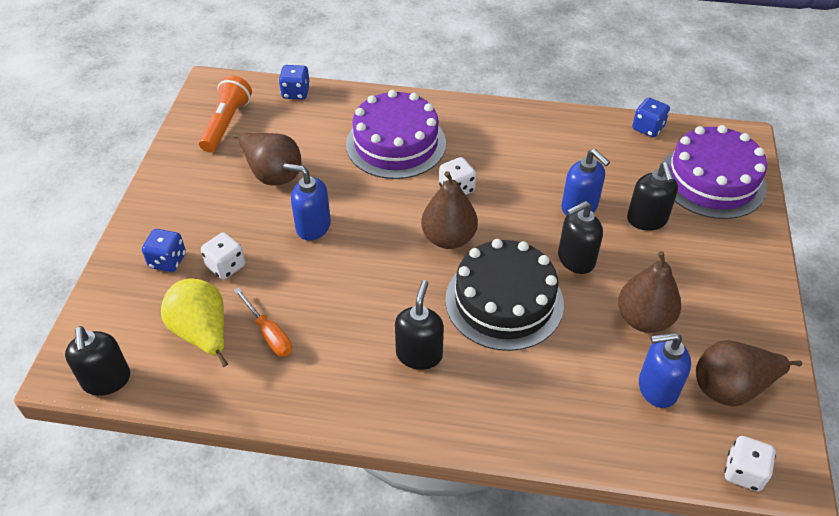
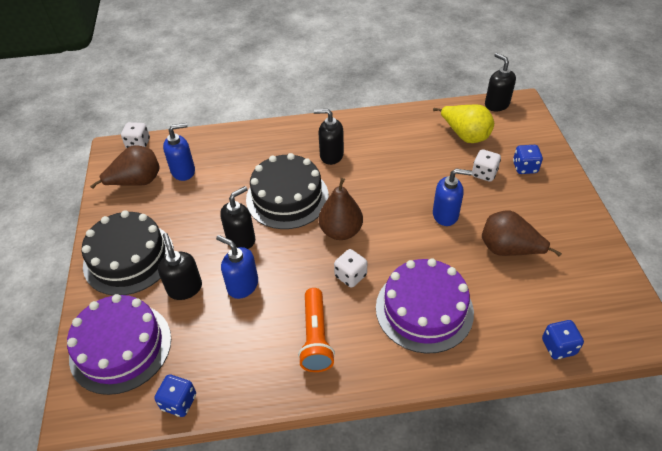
camera: 165 degrees right, 0 degrees up
(226, 123) = (590, 289): orange flashlight -> orange flashlight (315, 337)
(269, 334) = (426, 144): orange screwdriver -> none
(419, 354) = (331, 155): black soap dispenser -> black soap dispenser turned 105 degrees clockwise
(644, 319) = (190, 209): brown pear -> none
(721, 271) = (129, 258): none -> black cake

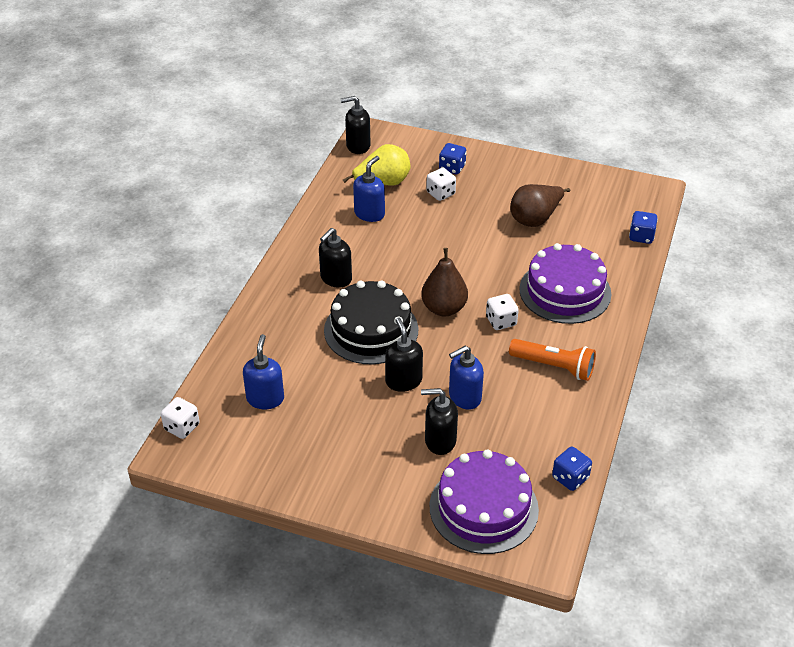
camera: 65 degrees left, 5 degrees down
(129, 258) = (367, 476): black cake -> none
(137, 182) = (250, 443): brown pear -> none
(445, 215) = (472, 236): blue soap dispenser -> blue soap dispenser (369, 214)

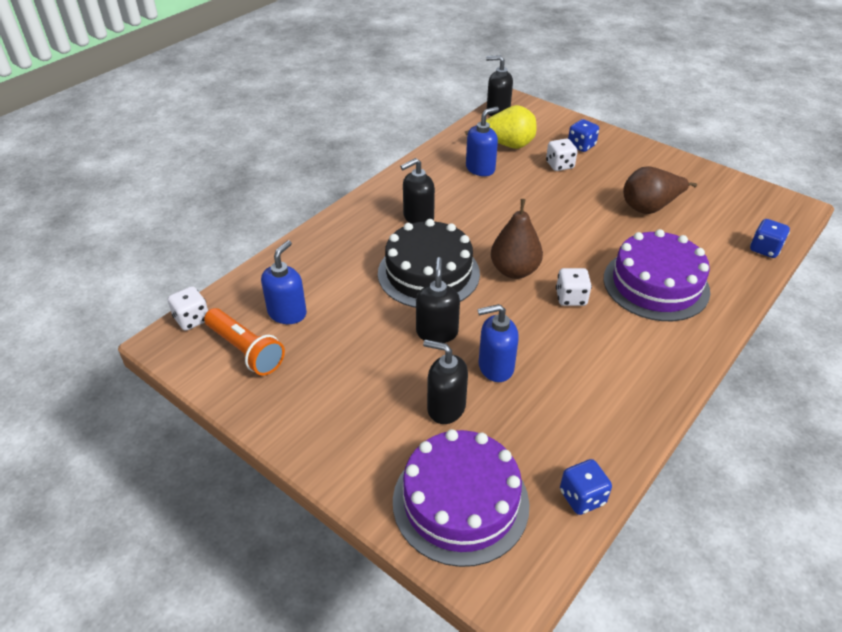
camera: 20 degrees right, 0 degrees up
(554, 367) = (612, 361): orange flashlight -> orange flashlight (245, 350)

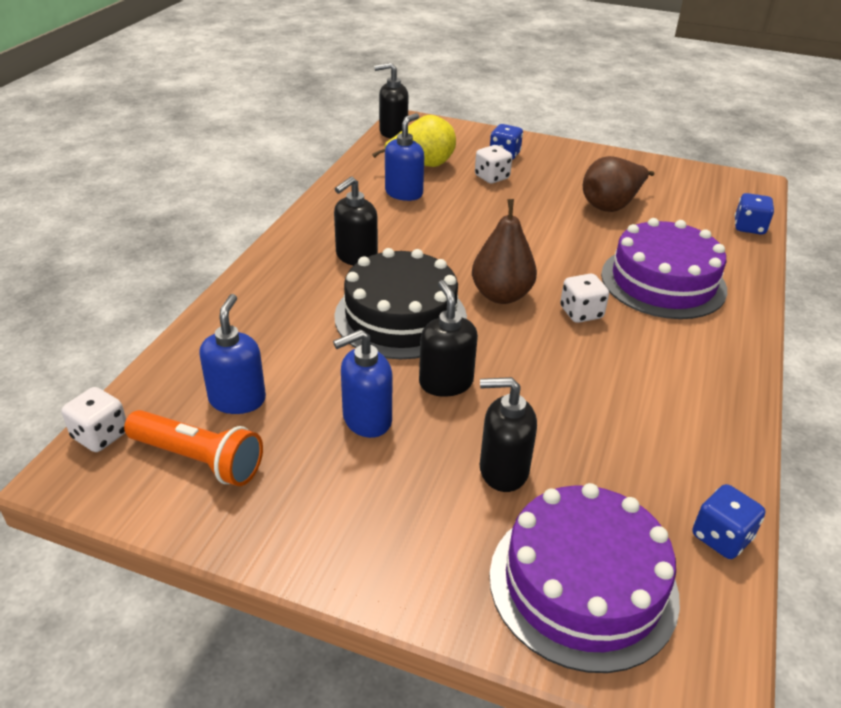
camera: 20 degrees left, 5 degrees down
(495, 367) = (537, 408): blue soap dispenser -> blue soap dispenser (366, 419)

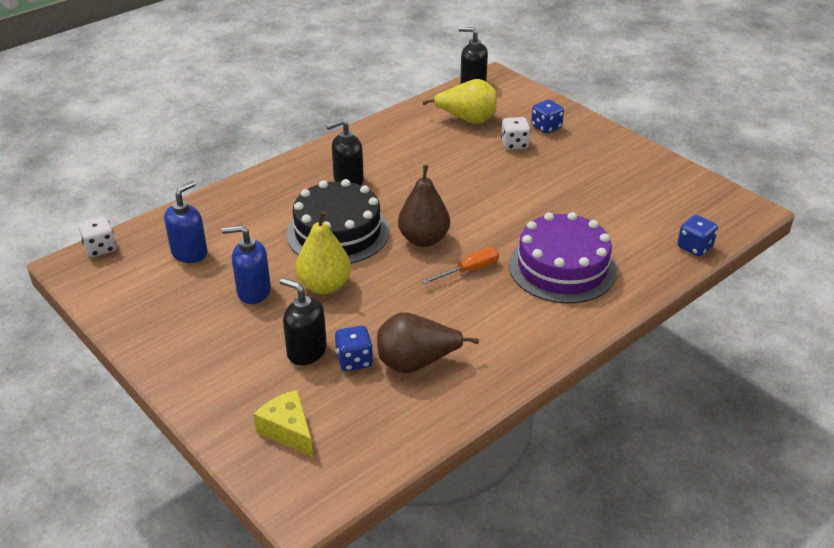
camera: 30 degrees right, 0 degrees up
(198, 460) = (140, 281): orange flashlight -> none
(404, 193) = (430, 140): blue soap dispenser -> none
(445, 382) = (324, 286): black soap dispenser -> yellow pear
(581, 313) = (469, 270): white dice -> orange screwdriver
(583, 584) = (288, 430): purple cake -> yellow cheese
(611, 205) = (591, 194): brown pear -> brown pear (416, 363)
(721, 537) = (402, 442): blue dice -> blue dice (354, 360)

